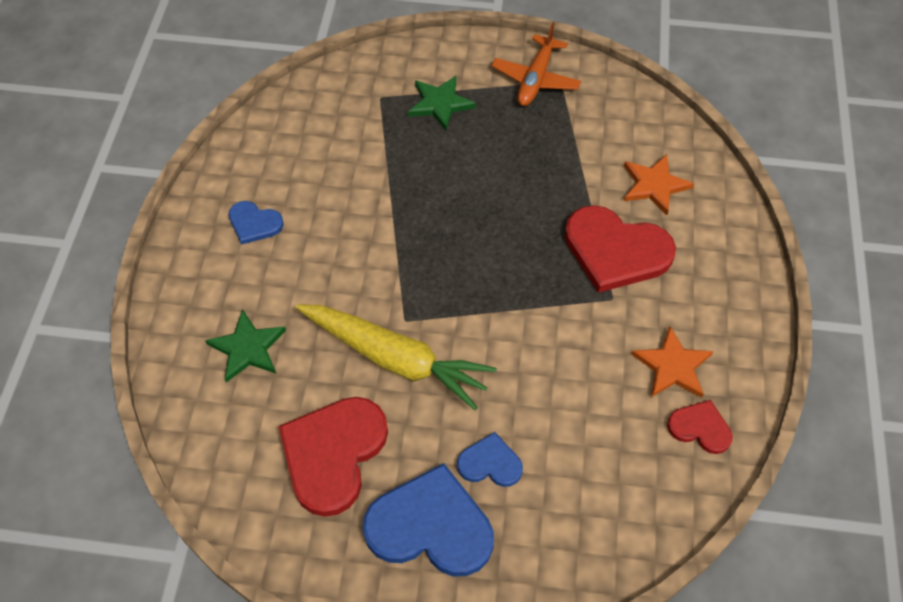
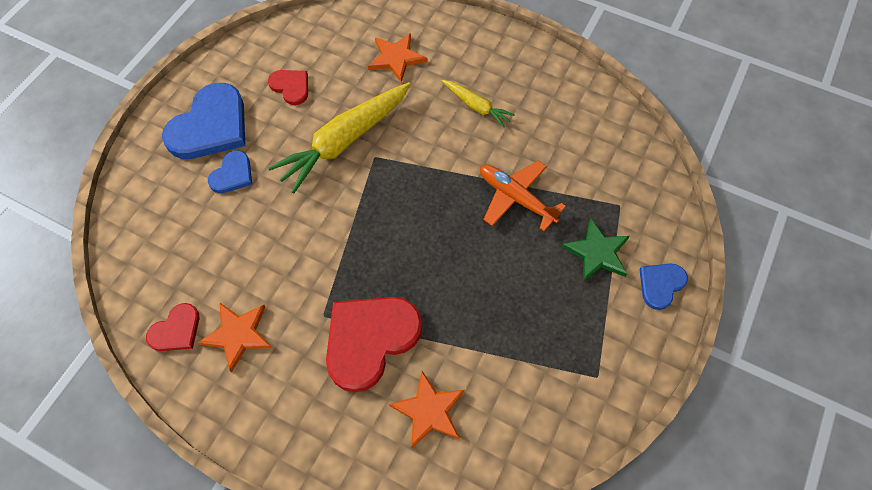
camera: 110 degrees right, 5 degrees up
(247, 348) = (396, 58): green star -> orange star
(254, 223) = (507, 84): blue heart -> blue heart (660, 285)
(297, 243) = (476, 106): none -> yellow carrot
(333, 454) = (291, 87): red heart -> red heart, size x0.52
(535, 79) = (607, 353): orange plane -> orange plane (516, 198)

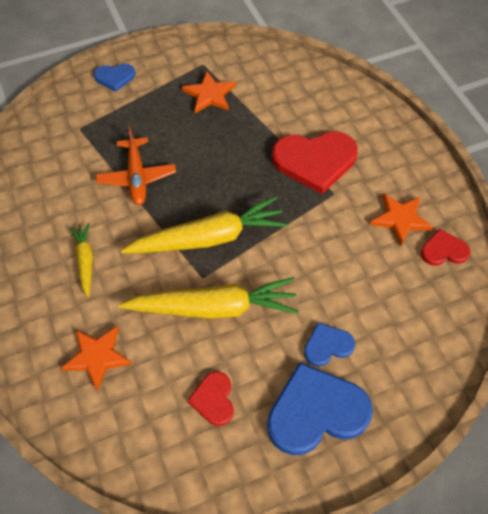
camera: 140 degrees left, 5 degrees down
(399, 190) = (209, 238): none -> yellow carrot
(429, 411) = (311, 107): orange star -> orange star (209, 94)
(597, 252) = (127, 114): green star -> none

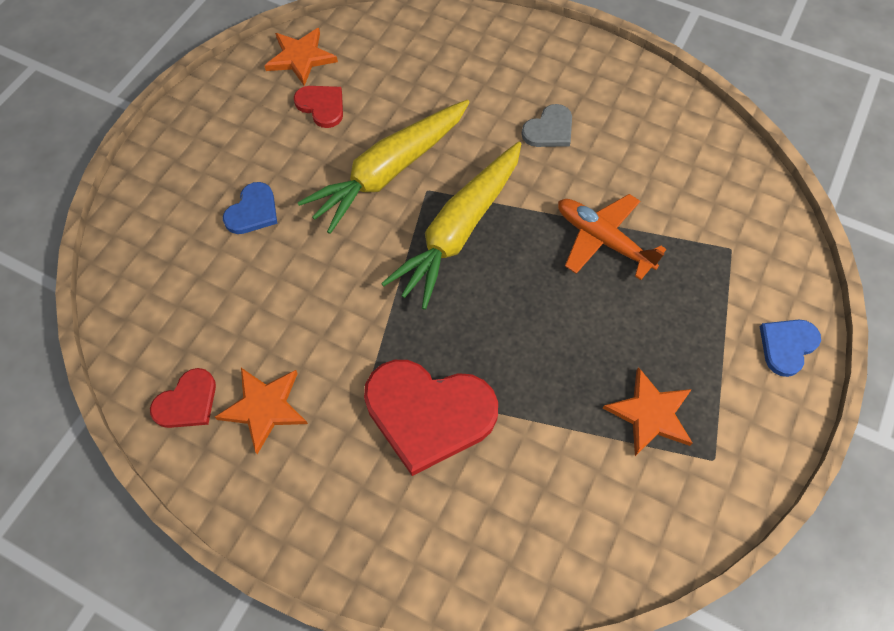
camera: 140 degrees right, 5 degrees up
(85, 261) = (549, 129): yellow carrot -> grey heart
(97, 357) = (449, 72): orange star -> orange star (300, 57)
(315, 161) = (428, 413): red heart -> red heart turned 120 degrees counterclockwise
(316, 412) = (224, 153): blue heart -> none

